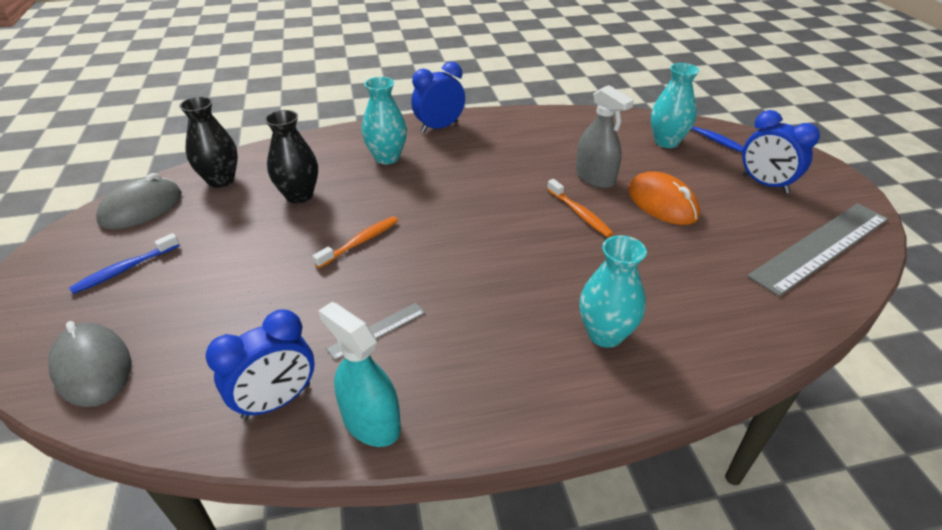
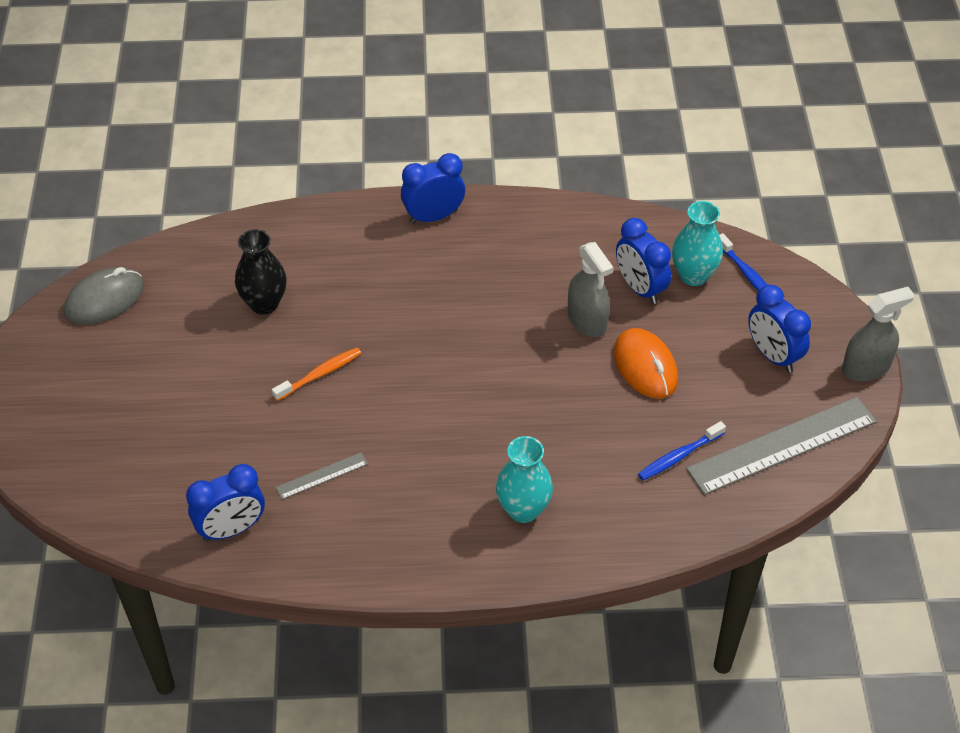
camera: 10 degrees right, 10 degrees up
(92, 368) = (81, 476): grey mouse -> none
(124, 269) = (96, 376): blue toothbrush -> blue toothbrush (679, 456)
(221, 180) = (183, 270): black vase -> none
(371, 422) = (305, 558): turquoise spray bottle -> none
(387, 158) = (364, 259): turquoise vase -> none
(579, 213) = (551, 368): orange toothbrush -> none
(628, 153) = (640, 288): none -> blue clock
(846, 184) = (866, 368): none -> grey spray bottle

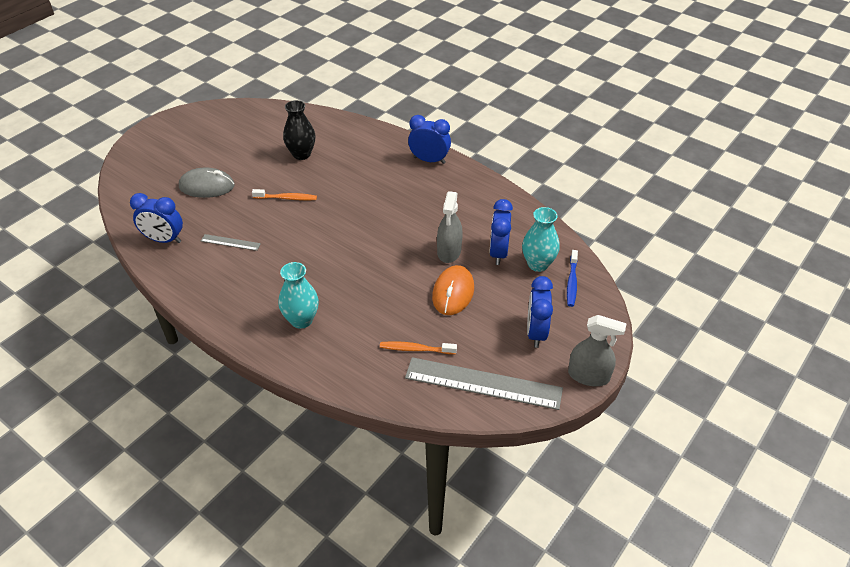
camera: 40 degrees right, 5 degrees down
(104, 299) = (238, 115): grey mouse -> grey mouse (207, 186)
(679, 456) = (415, 349): blue toothbrush -> orange toothbrush

